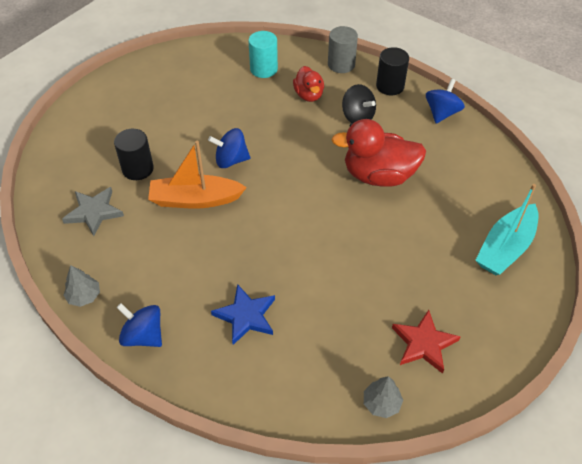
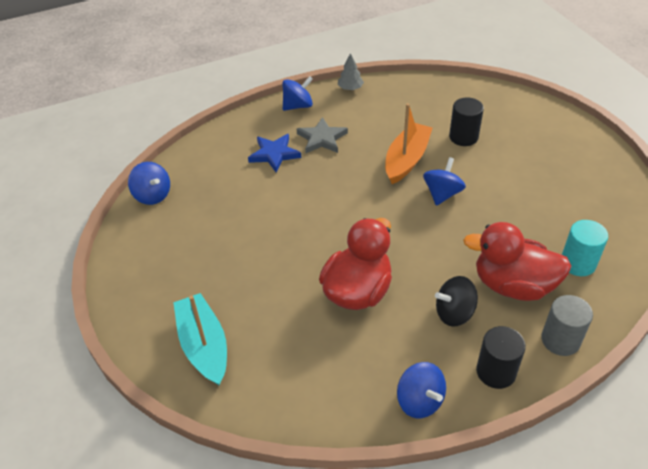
camera: 120 degrees right, 5 degrees down
(94, 212) = (427, 106): grey star -> grey star (322, 138)
(309, 95) = (513, 285): red duck -> red duck, size x1.76
(381, 403) = (152, 195): grey tree -> blue spinning top
(424, 343) = (171, 238): red star -> none

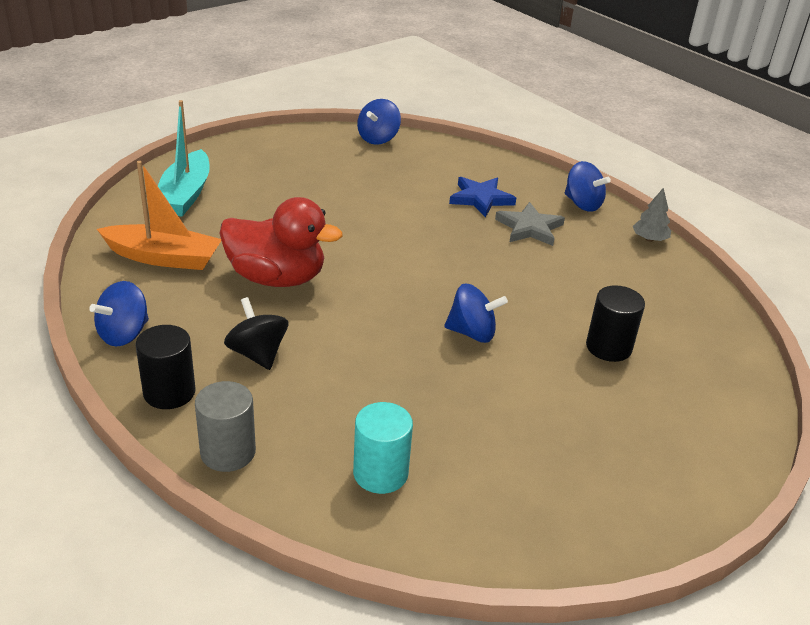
camera: 70 degrees right, 10 degrees down
(204, 345) = (185, 195): turquoise boat -> turquoise boat turned 135 degrees clockwise
(406, 159) = (526, 297): orange boat -> orange boat (164, 257)
(513, 285) = (318, 405): red duck -> none

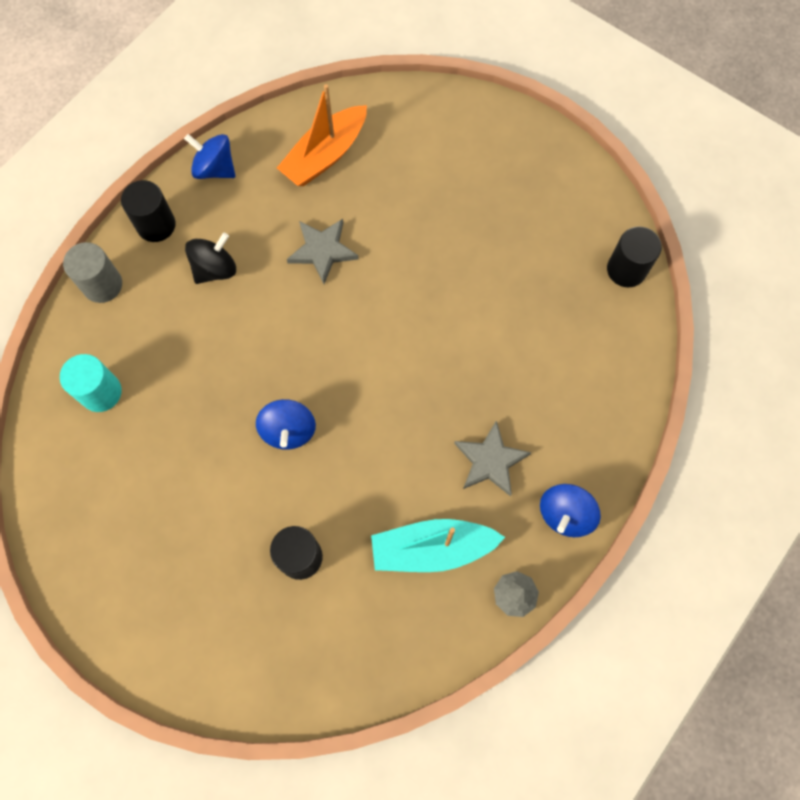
camera: 80 degrees right, 35 degrees up
(164, 257) = (325, 155): orange boat -> orange boat turned 45 degrees clockwise
(185, 195) = (433, 133): turquoise boat -> turquoise boat (432, 548)
(276, 278) = (322, 251): red duck -> grey star
(378, 138) = (626, 269): blue spinning top -> black cylinder
(481, 199) = (533, 402): blue star -> none

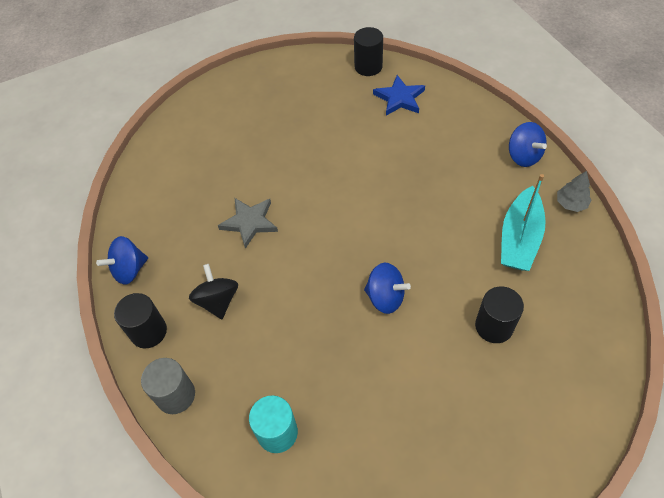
camera: 60 degrees left, 15 degrees down
(325, 155) = (173, 193): orange boat -> none
(490, 461) = (467, 182): grey star -> none
(589, 330) = (399, 98): none -> blue star

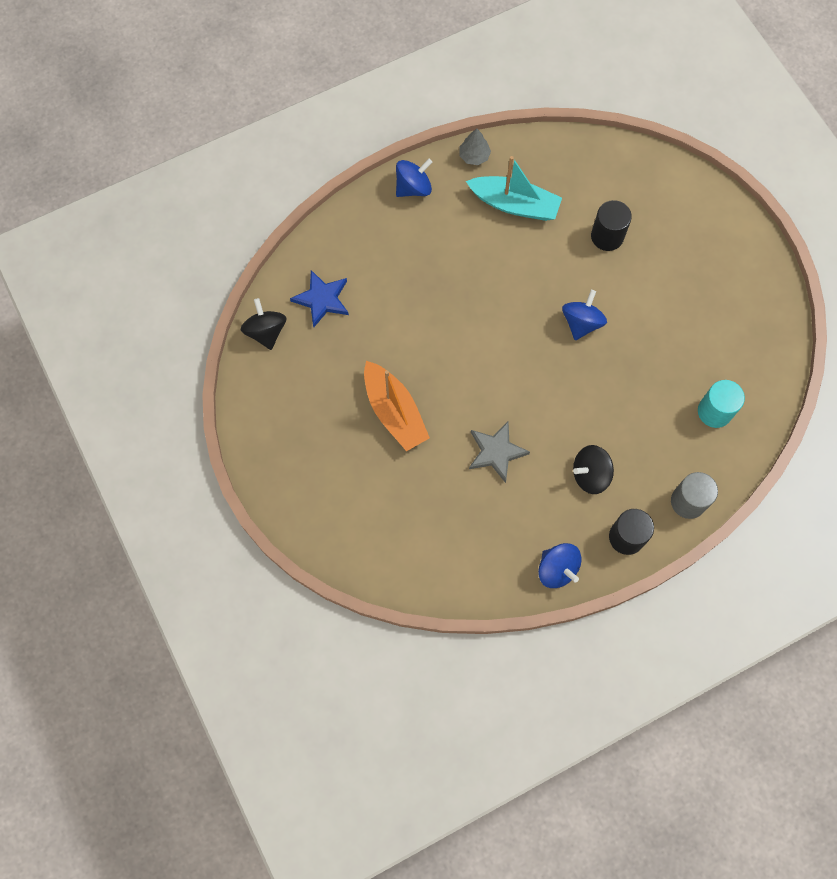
camera: 95 degrees left, 15 degrees up
(294, 149) = (394, 412): none -> orange boat
(368, 66) = (266, 331): black cylinder -> black spinning top

